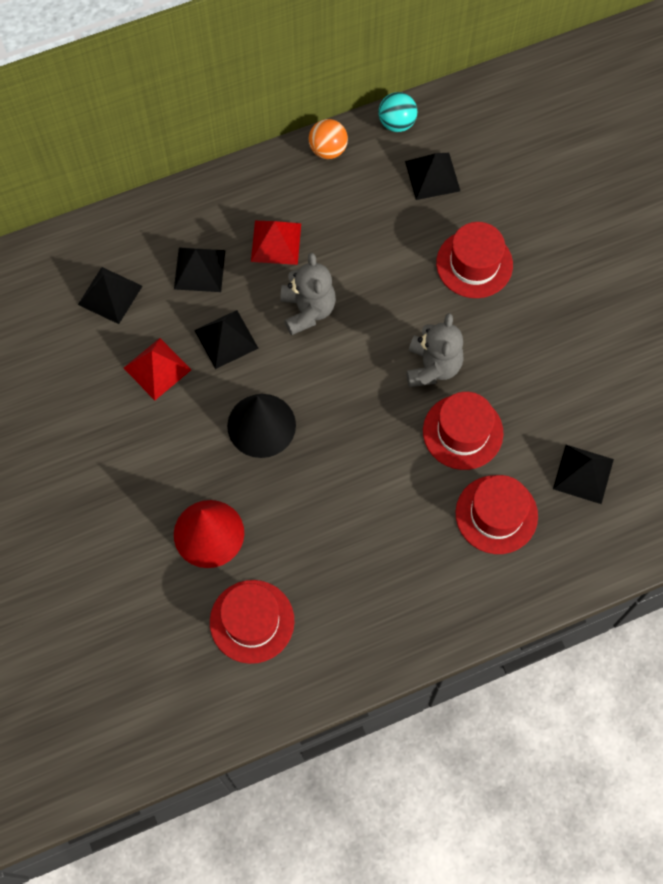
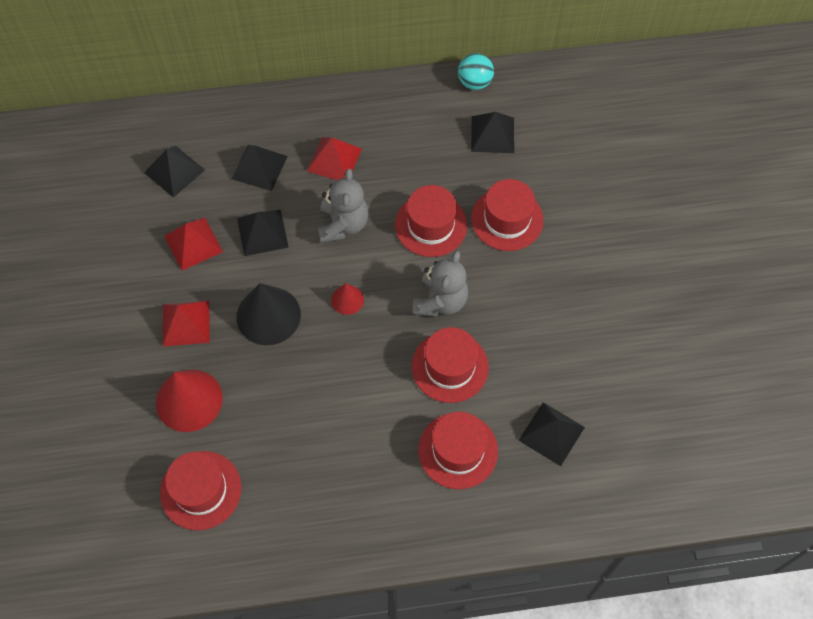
camera: 15 degrees right, 5 degrees down
(178, 454) = (186, 323): none -> red pyramid
(328, 150) = (406, 91): orange ball -> none
(337, 388) = (347, 299): none -> red cone
(398, 289) = (431, 225): none -> red hat

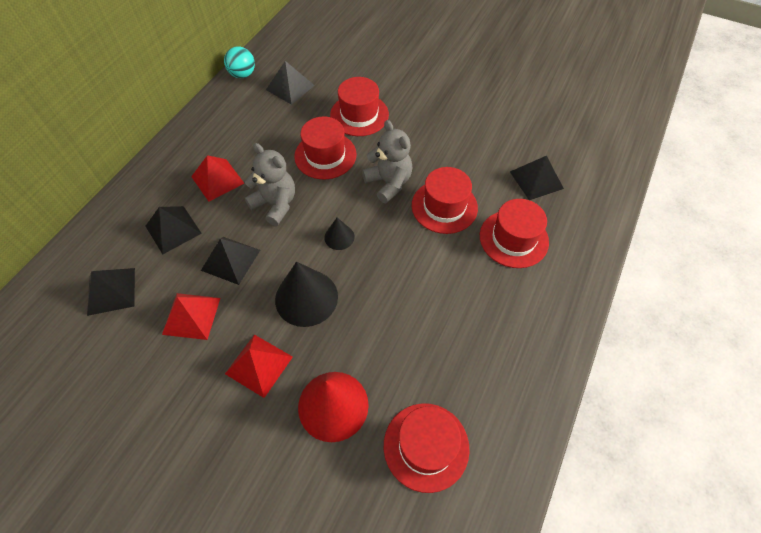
camera: 55 degrees left, 5 degrees down
(347, 299) = (339, 237): red cone -> black cone

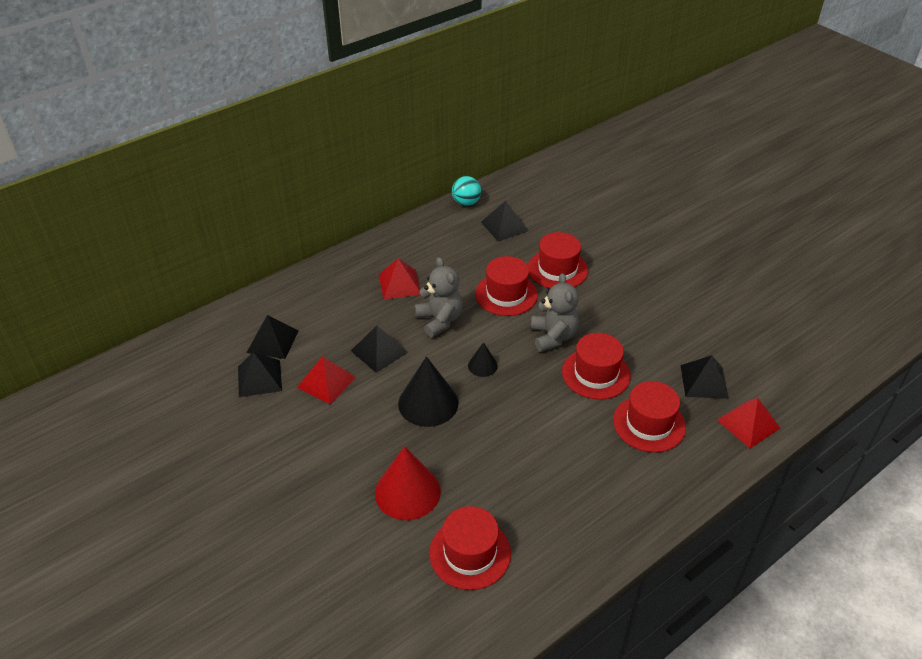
camera: 25 degrees right, 15 degrees down
(173, 229) = (343, 311): black pyramid -> black pyramid (259, 378)
(259, 365) = (362, 438): red pyramid -> red pyramid (748, 424)

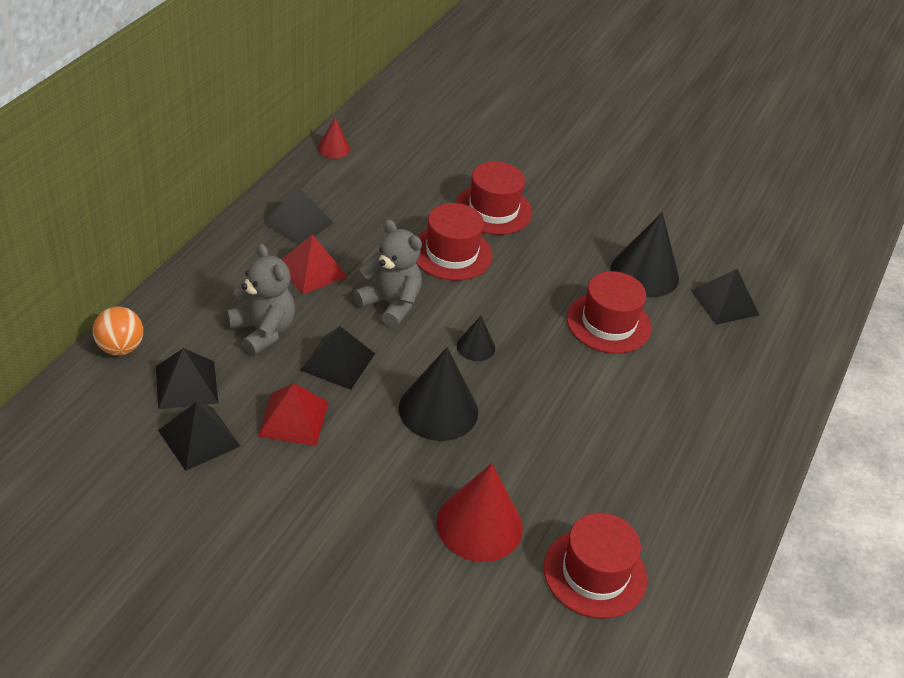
camera: 30 degrees left, 0 degrees up
(247, 307) = (120, 348): none -> orange ball
(466, 202) = (334, 148): turquoise ball -> red cone
(504, 226) = (399, 169): black pyramid -> black pyramid (298, 223)
(553, 336) = (536, 291): grey teddy bear -> grey teddy bear (263, 331)
(649, 343) = (644, 273): none -> black cone
(649, 423) = (697, 365): red hat -> none
(748, 424) = (793, 337): red pyramid -> none

